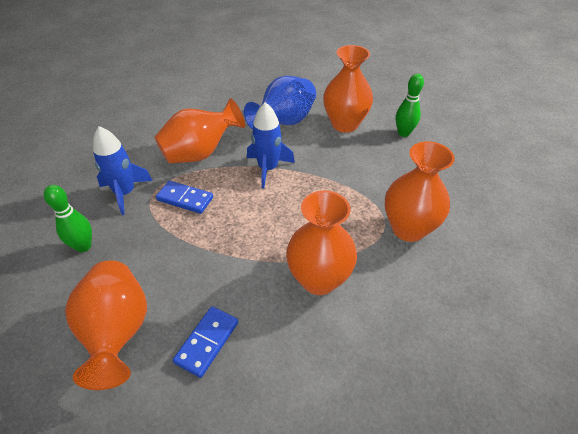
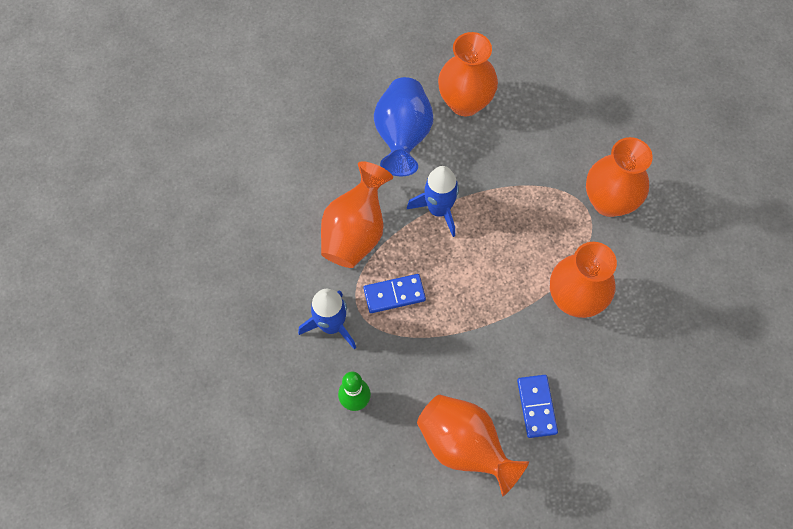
camera: 35 degrees left, 20 degrees up
(403, 133) = (530, 81): green bowling pin -> none

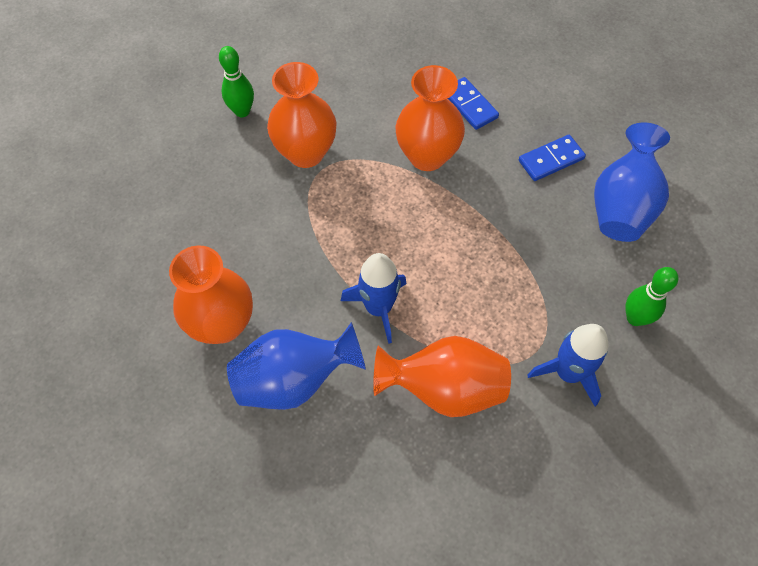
camera: 110 degrees left, 5 degrees down
(394, 294) = (500, 320): blue domino -> blue domino (469, 105)
(464, 446) = (622, 206): orange vase -> blue vase
(671, 164) = (242, 111): none -> green bowling pin

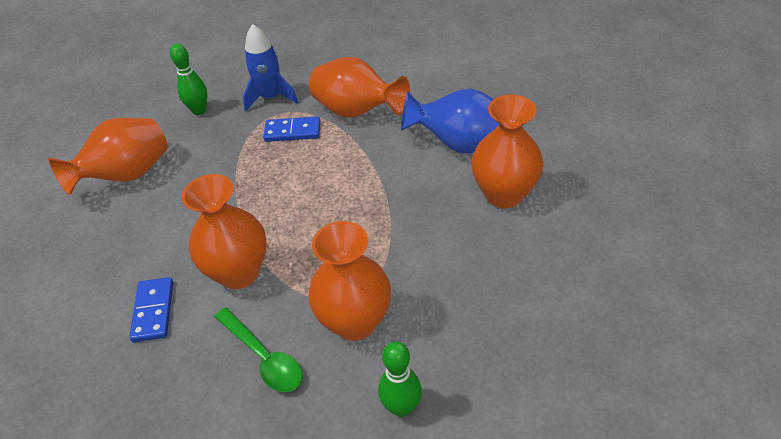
camera: 150 degrees left, 15 degrees down
(359, 106) = (264, 357): none -> green spoon
(378, 308) = (370, 168): blue rocket -> none
(551, 159) = (138, 229): blue domino -> blue domino (292, 131)
(622, 206) = (127, 175): blue vase -> orange vase

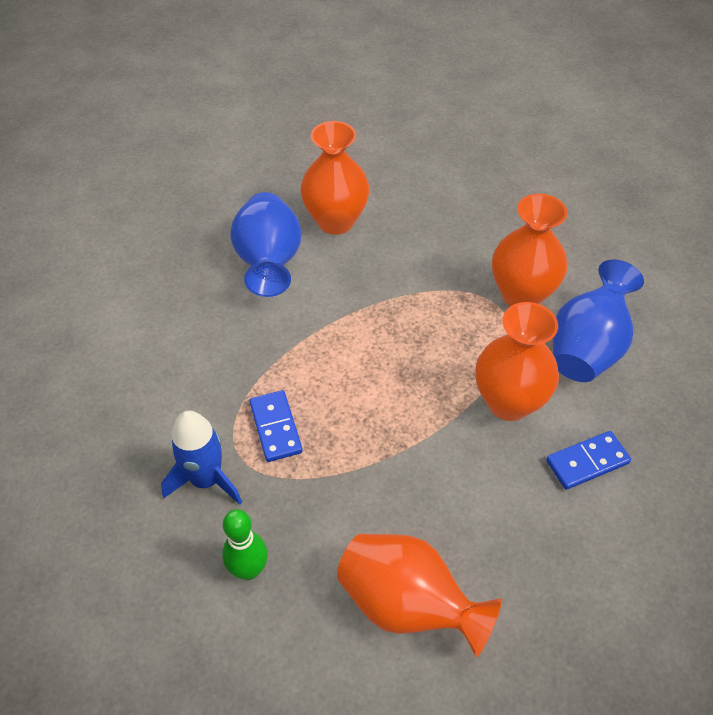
camera: 110 degrees left, 5 degrees up
(264, 357) = (587, 348): green spoon -> blue vase
(357, 112) = (225, 368): orange vase -> none
(401, 407) = (580, 249): green bowling pin -> none

